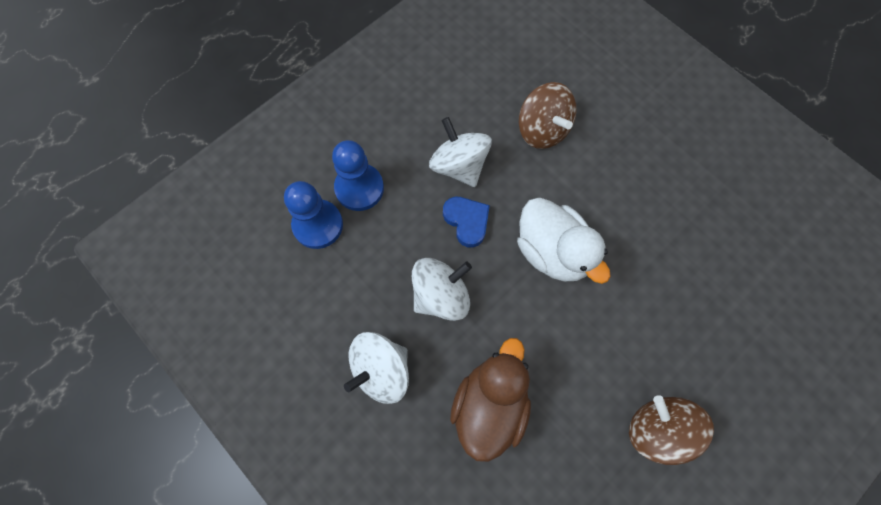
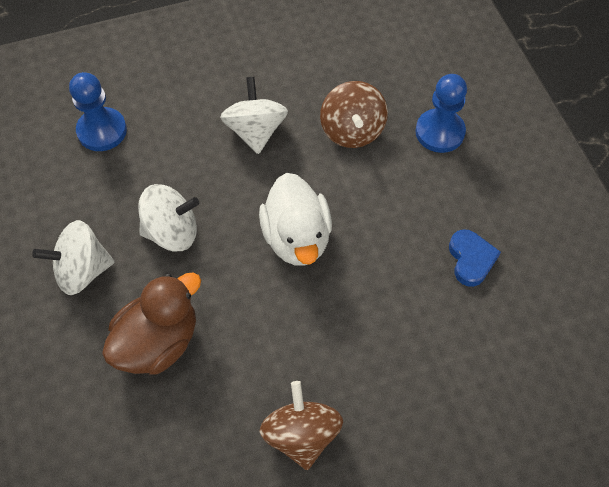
camera: 25 degrees right, 10 degrees down
(359, 188) = (155, 115): blue pawn -> blue pawn (439, 132)
(467, 221) = (233, 180): blue heart -> blue heart (471, 259)

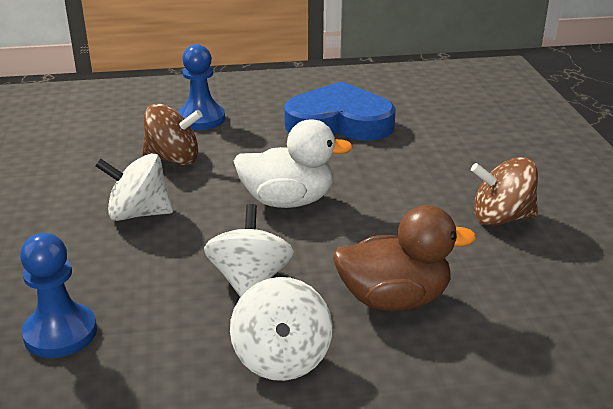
camera: 80 degrees left, 30 degrees down
(158, 341) = (394, 299): brown duck -> brown duck turned 120 degrees clockwise
(471, 259) = (339, 122): blue heart -> blue heart, size x2.11

